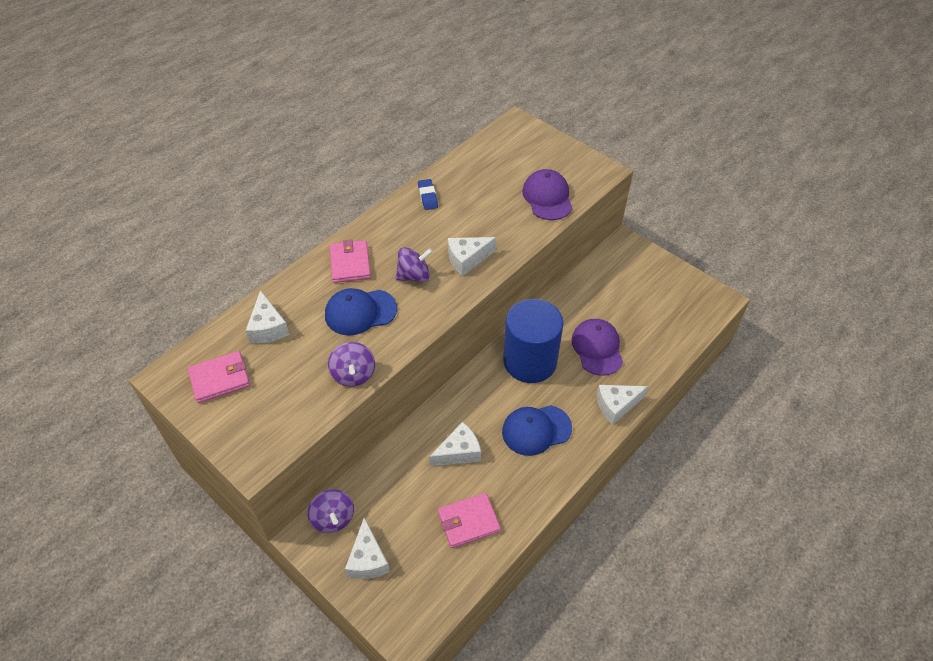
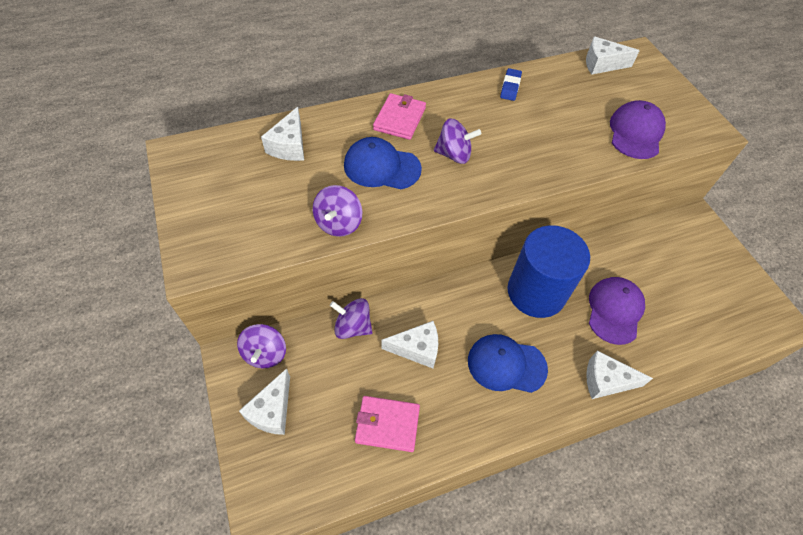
camera: 25 degrees right, 5 degrees up
(220, 379) = (218, 173): pink wallet -> none
(395, 460) = (352, 327): none -> purple spinning top
(467, 259) = (517, 160): white cheese -> white cheese (602, 64)

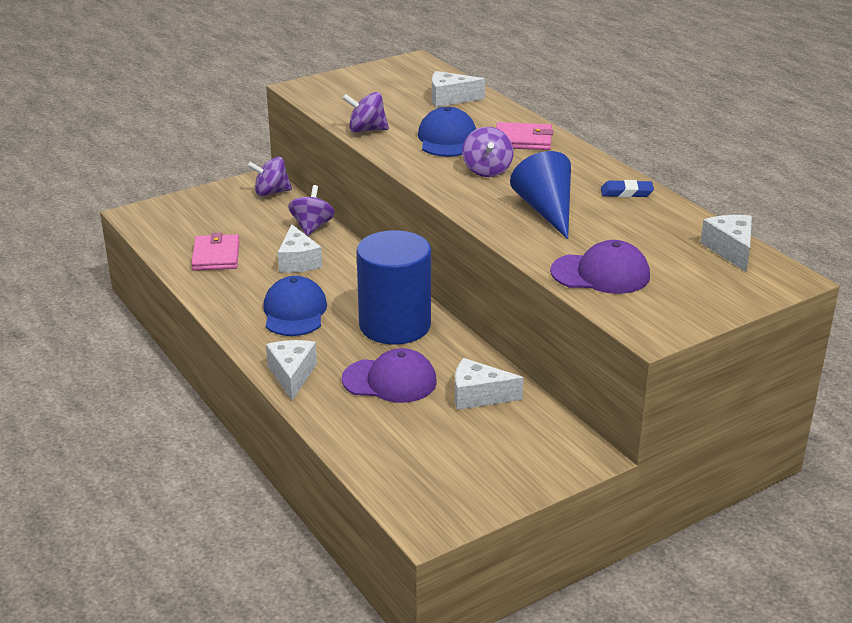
camera: 80 degrees right, 25 degrees down
(272, 410) = (218, 204): white cheese -> white cheese (478, 396)
(533, 136) = (546, 210): none -> blue cone

